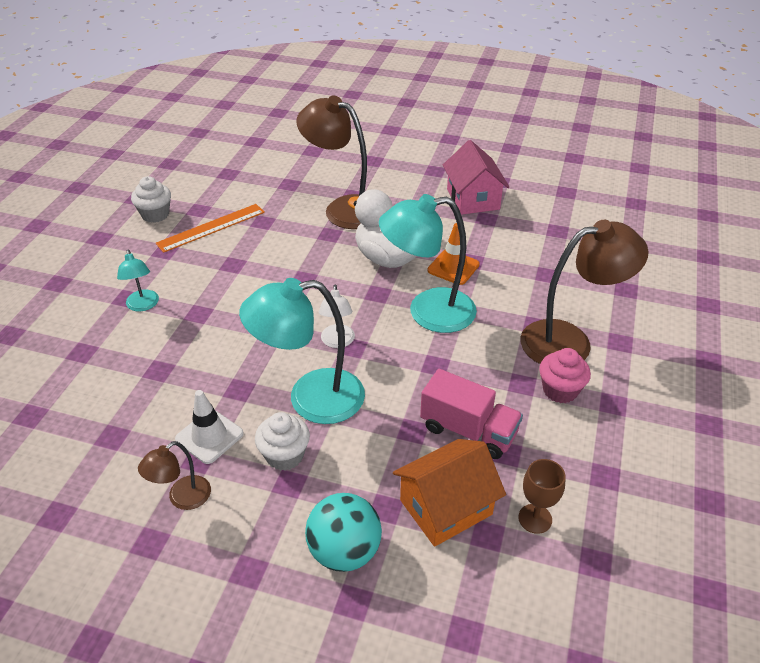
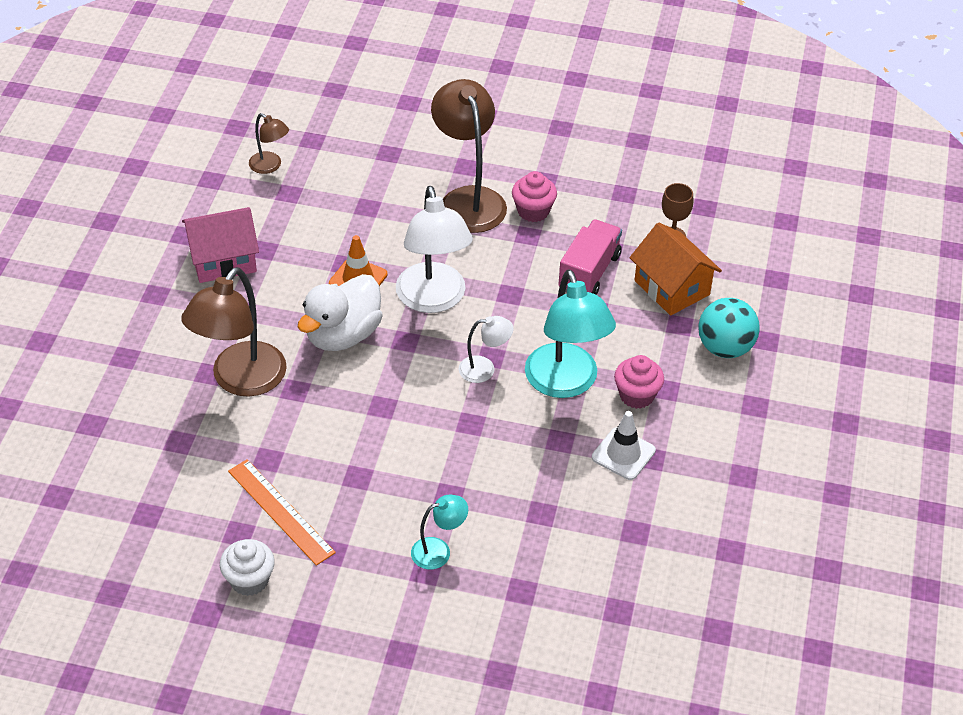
camera: 95 degrees left, 5 degrees up
(182, 498) = (695, 461): brown lamp -> brown lamp (270, 166)
(284, 455) = (636, 395): white cupcake -> pink cupcake
(428, 312) = (433, 300): turquoise lamp -> white lamp

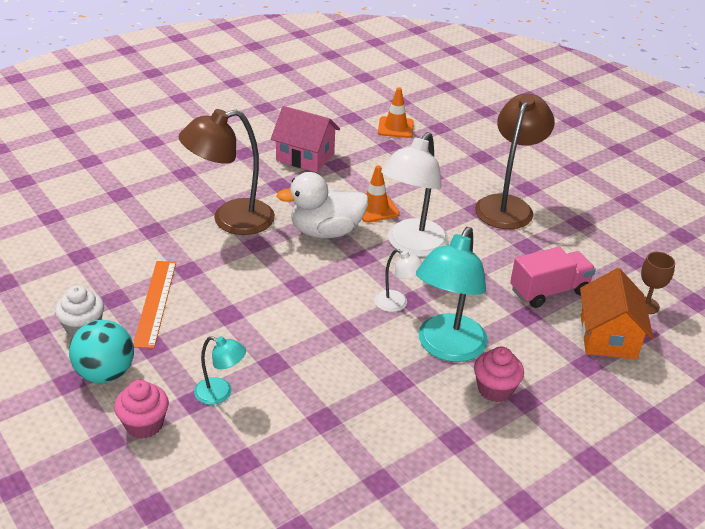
camera: 40 degrees right, 10 degrees down
(270, 166) = (395, 127): brown lamp -> orange traffic cone
(533, 211) = (548, 235): pink cupcake -> pink cupcake (144, 424)
(623, 454) = (436, 422): white traffic cone -> none
(725, 348) = (610, 402): turquoise ball -> turquoise ball (105, 373)

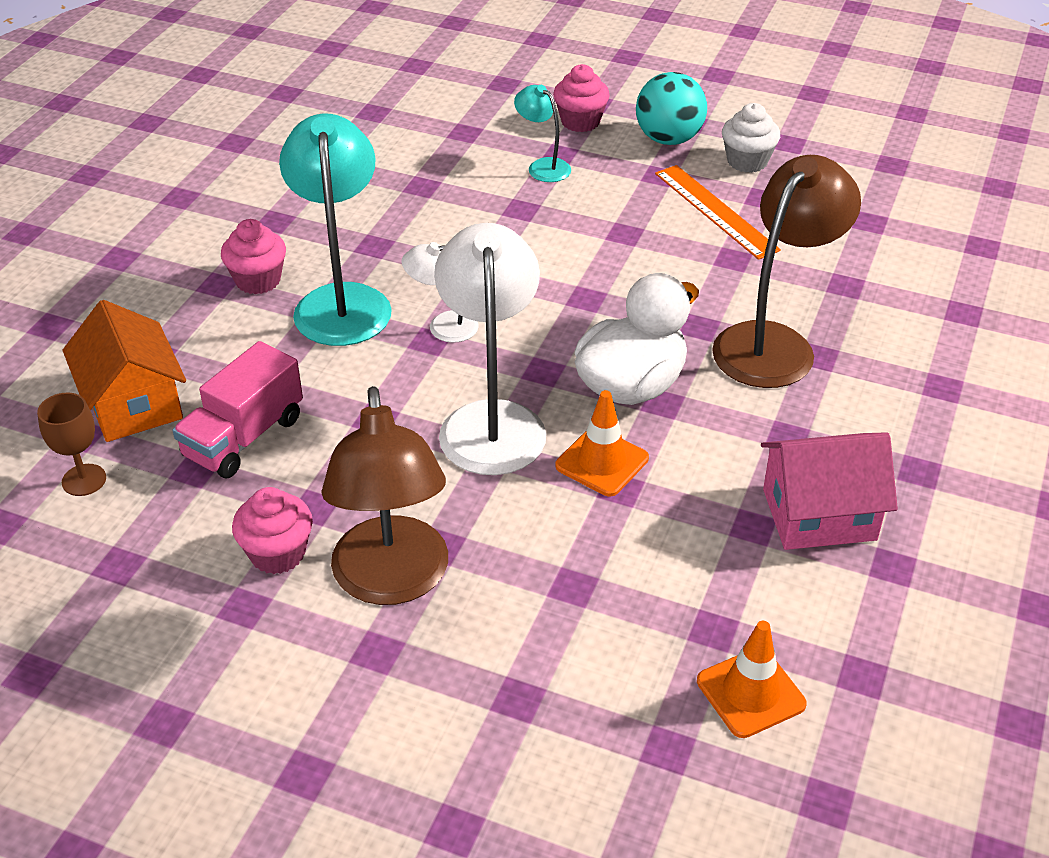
camera: 150 degrees right, 5 degrees up
(220, 393) = (543, 166): turquoise lamp -> turquoise lamp turned 60 degrees clockwise
(554, 234) = (277, 553): none -> pink cupcake

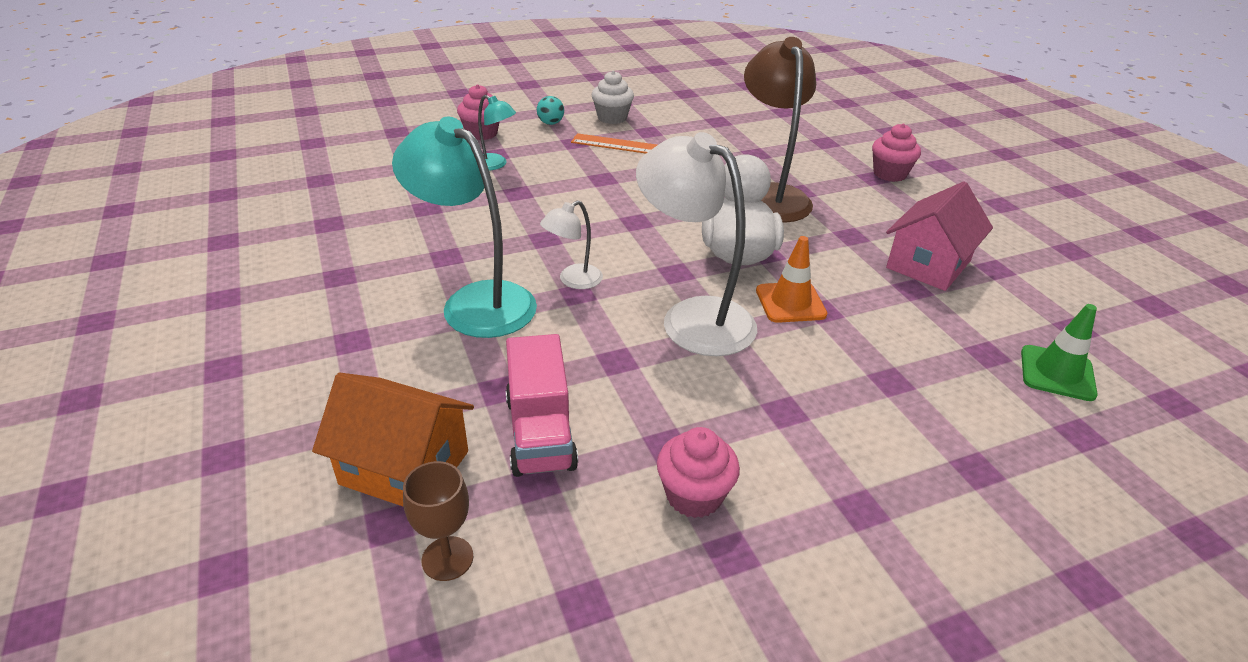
camera: 45 degrees left, 5 degrees down
(258, 280) = (385, 321): pink cupcake -> pink cupcake (889, 174)
(392, 581) = (796, 455): brown lamp -> none
(543, 166) = (495, 165): turquoise lamp -> turquoise lamp turned 150 degrees counterclockwise
(668, 139) = (550, 123): turquoise ball -> turquoise ball, size x0.52
(750, 693) = (1057, 373): orange traffic cone -> green traffic cone

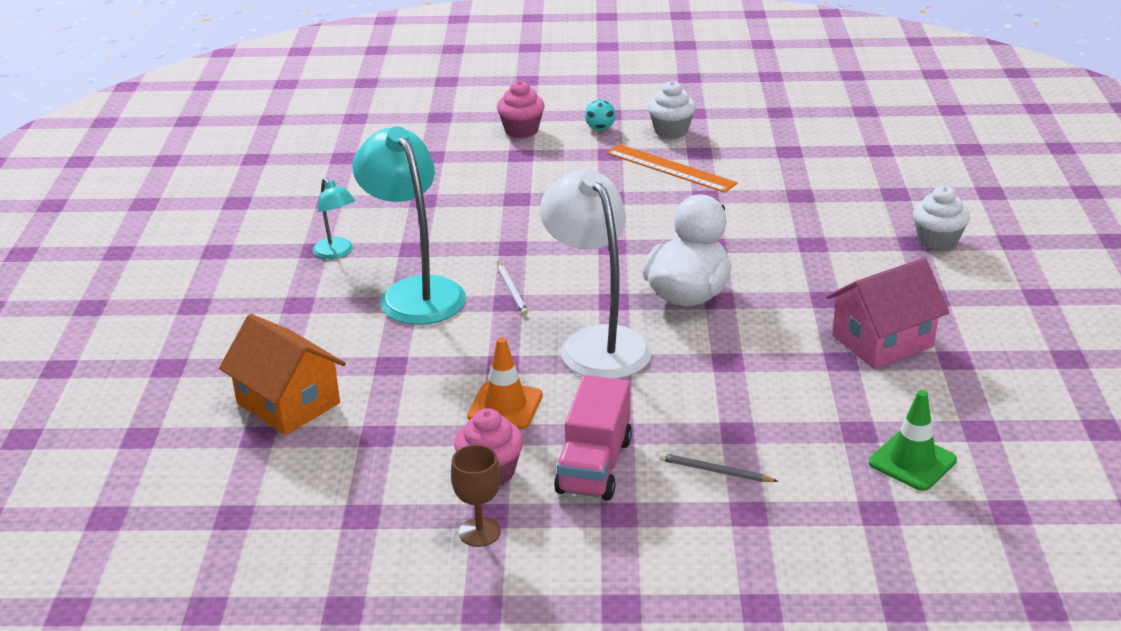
camera: 25 degrees right, 5 degrees down
(447, 558) = (285, 466): brown goblet -> brown goblet (479, 532)
(495, 165) = (513, 166): turquoise lamp -> turquoise lamp (337, 253)
(540, 432) = (402, 403): pink truck -> pink truck (594, 466)
(573, 280) = (512, 290): white lamp -> white pencil
(770, 195) = (774, 243): brown lamp -> none
(790, 302) = (702, 348): orange traffic cone -> orange traffic cone (505, 406)
(889, 174) = (937, 241): pink cupcake -> white cupcake
(908, 430) = (715, 471): none -> grey pencil

